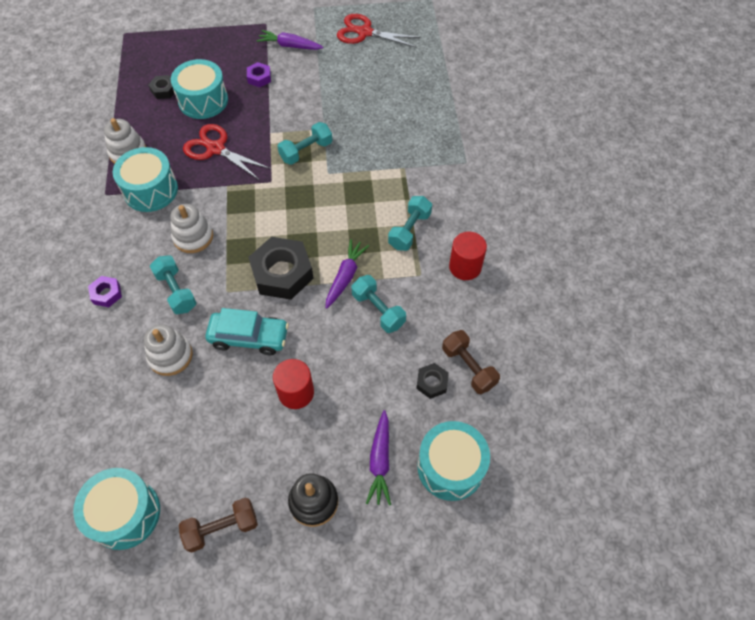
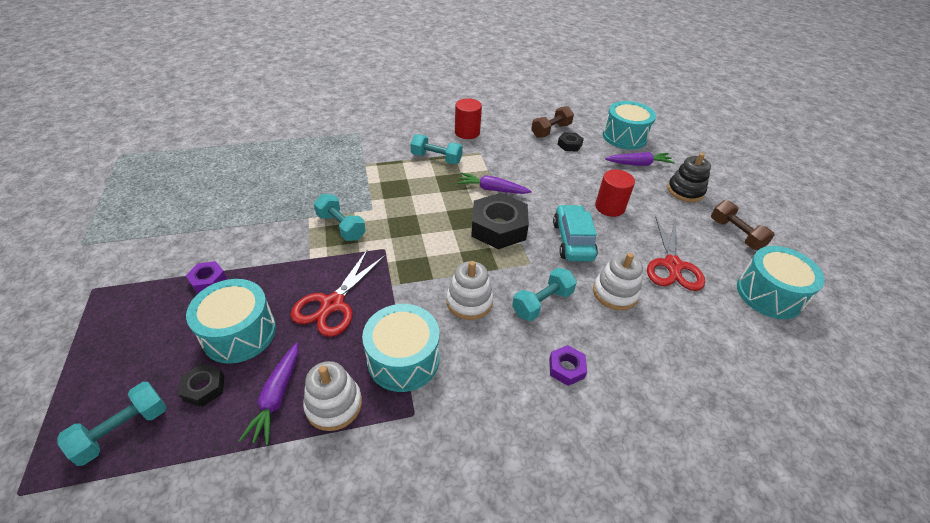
camera: 100 degrees left, 15 degrees down
(289, 46) = (153, 258): purple carrot -> purple carrot (277, 397)
(364, 32) = (155, 198): red scissors -> red scissors (672, 265)
(378, 310) = (519, 171): turquoise dumbbell -> turquoise dumbbell (123, 430)

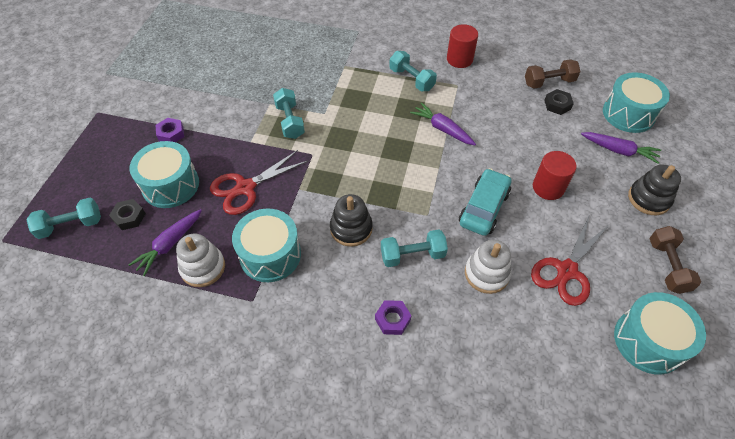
camera: 30 degrees right, 10 degrees up
(469, 301) = (351, 228): white stacking toy -> black stacking toy
(498, 227) = (422, 169): black nut -> none

